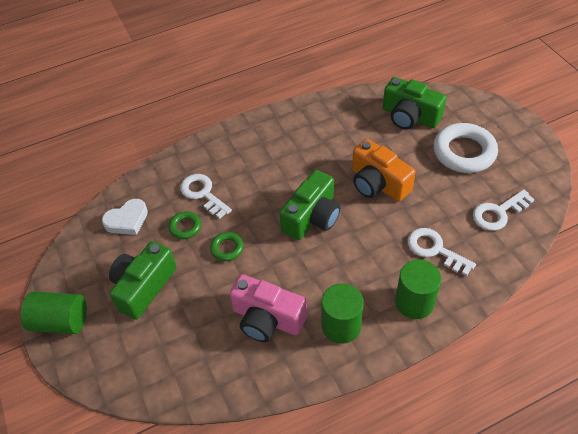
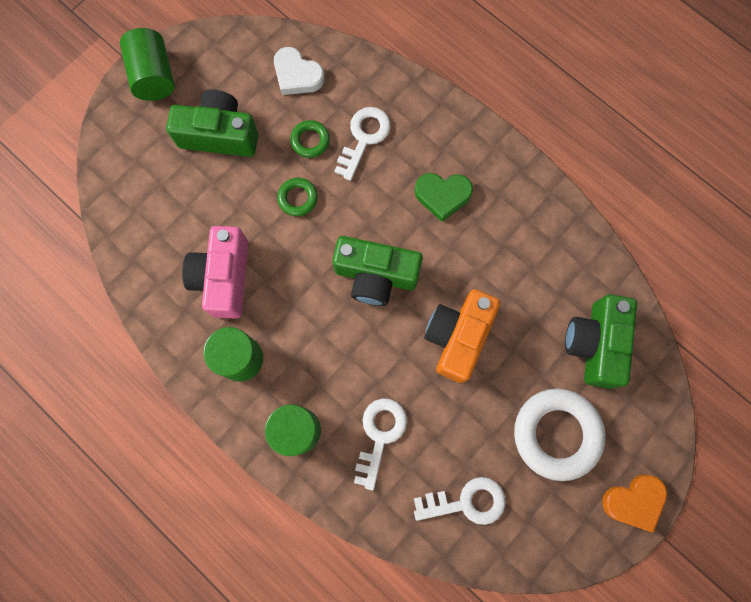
camera: 65 degrees right, 25 degrees up
(271, 162) = (442, 196): none -> green heart
(498, 213) = (466, 502): white key -> white key turned 135 degrees clockwise
(519, 128) = (634, 501): none -> orange heart

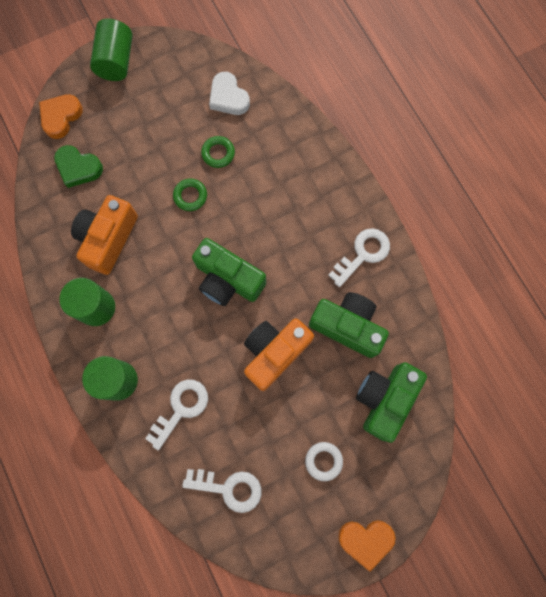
camera: 20 degrees right, 0 degrees up
(115, 160) = (61, 117): none -> orange heart
(219, 135) = (149, 124): green camera -> green camera (347, 326)
(223, 277) = (108, 239): pink camera -> orange camera
(364, 138) = (262, 166): white key -> white key (363, 254)
(442, 196) = (307, 234): green heart -> green heart (78, 168)
(556, 434) = (323, 461): white ring -> white ring, size x0.49

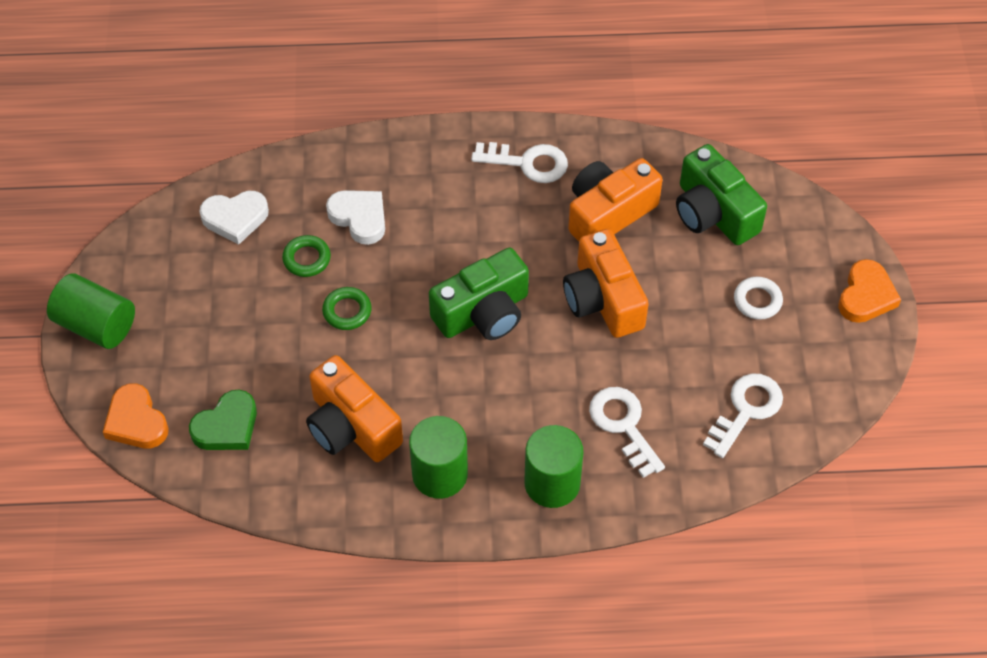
camera: 65 degrees left, 20 degrees down
(264, 169) = (359, 218): none -> white heart
(347, 326) = (608, 213): green camera -> orange camera
(363, 254) = (528, 163): white key -> white key turned 120 degrees clockwise

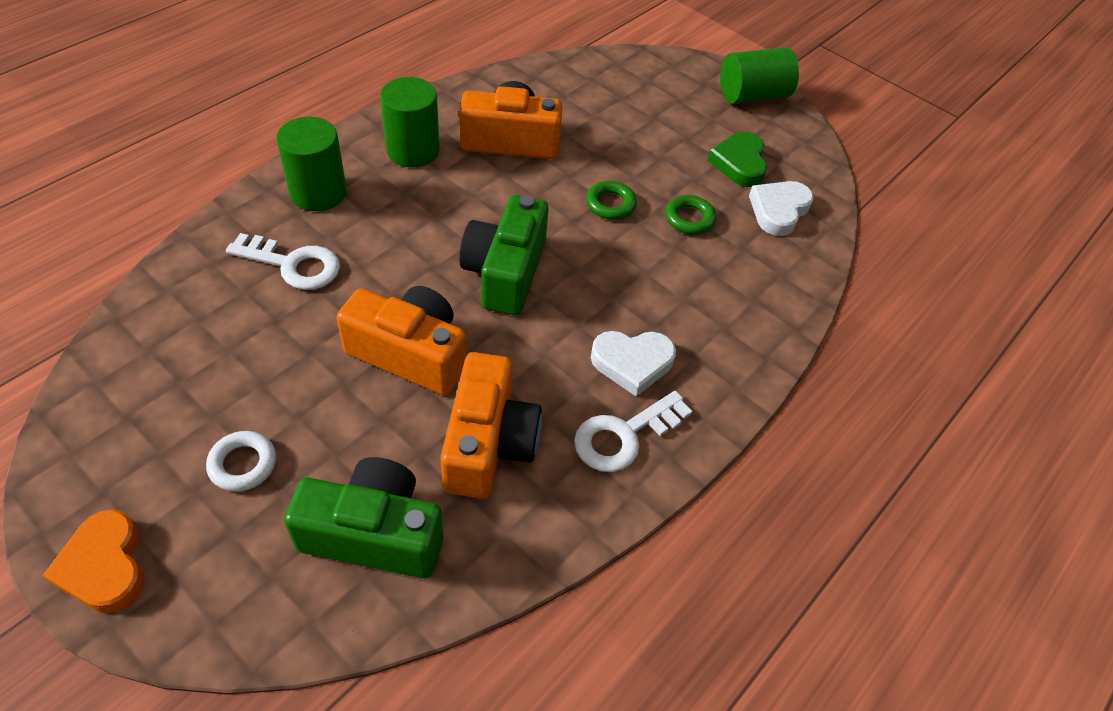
camera: 130 degrees right, 5 degrees down
(136, 421) = (648, 67): orange heart -> none
(227, 426) = (591, 95): green heart -> green heart (739, 163)
(359, 218) = (696, 275): white heart -> white heart (632, 363)
(746, 410) = (179, 347): white key -> none

